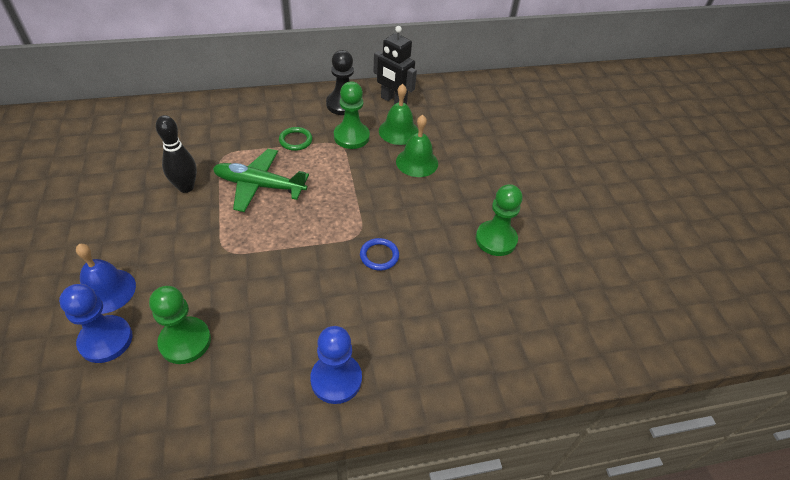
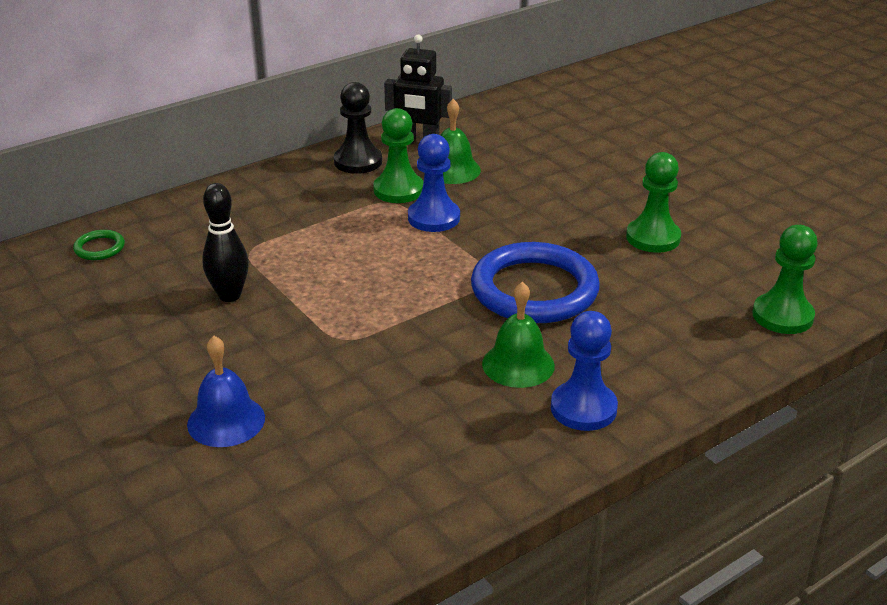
camera: 20 degrees left, 15 degrees down
(106, 340) = (272, 464): blue pawn -> blue pawn (434, 218)
(185, 341) = (374, 434): green pawn -> green pawn (782, 316)
(259, 185) = (325, 267): green plane -> none
(295, 140) = (330, 212): green ring -> green ring (99, 248)
(379, 256) = (534, 290): blue ring -> blue ring, size x2.42
(417, 162) = (501, 193): green bell -> green bell (518, 364)

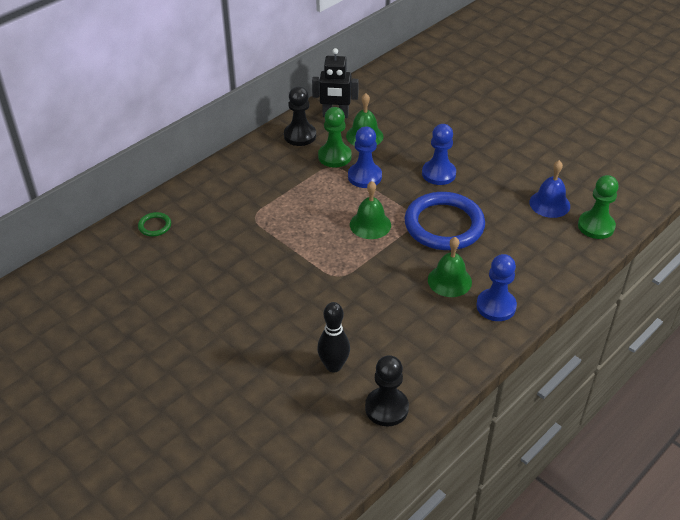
camera: 10 degrees left, 10 degrees up
(226, 421) = (288, 343): blue bell -> blue bell (549, 204)
(229, 295) = (255, 252): black bowling pin -> black bowling pin (333, 366)
(347, 536) = (386, 408): none -> black pawn
(419, 278) = (370, 224): none -> green bell
(548, 225) = (438, 174): none -> blue pawn
(653, 238) = (506, 176): green pawn -> none

